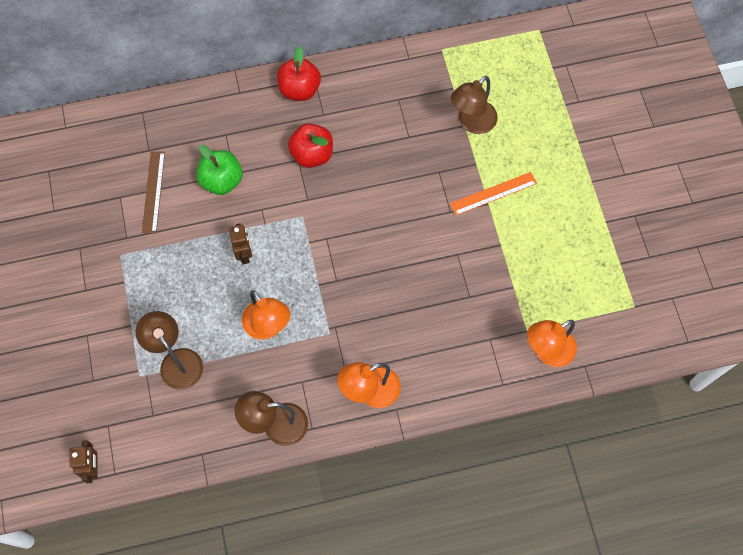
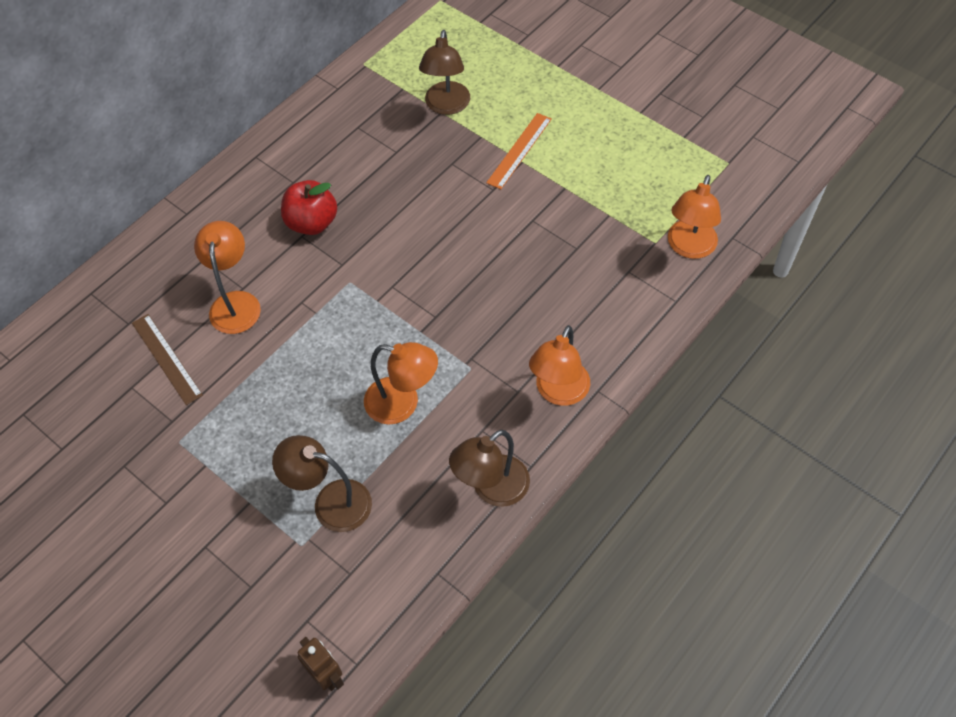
camera: 35 degrees left, 10 degrees down
(222, 181) = (235, 302): green apple -> orange lamp
(244, 254) = (318, 354): brown robot -> none
(299, 89) = (249, 175): red apple -> none

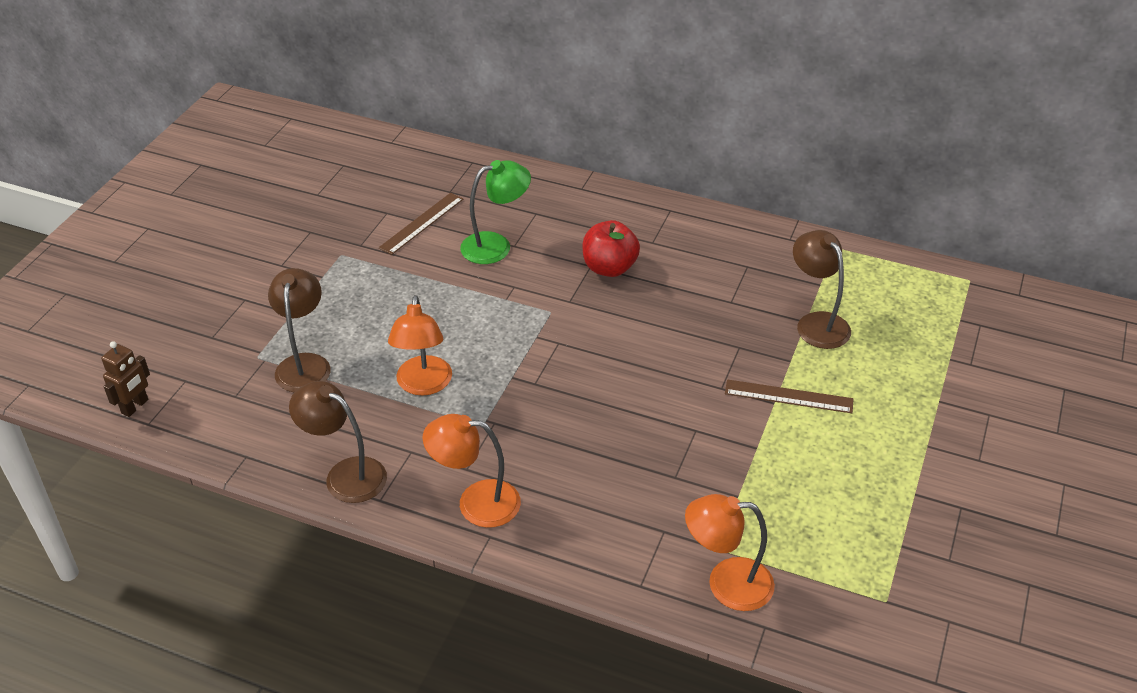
camera: 70 degrees right, 15 degrees down
(235, 302) = (496, 246): orange lamp -> green lamp
(446, 106) = (816, 323): brown lamp -> brown lamp turned 75 degrees clockwise
(519, 150) = (788, 396): orange ruler -> brown ruler

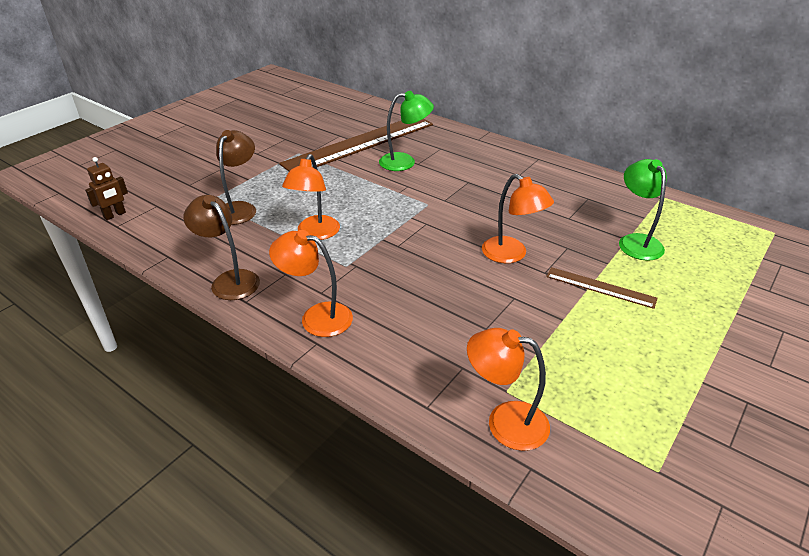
camera: 15 degrees right, 5 degrees down
(421, 223) = (360, 143): brown ruler -> brown ruler, size x2.21
(609, 268) = (481, 185): red apple -> none
(676, 370) = (511, 255): none -> orange lamp
(816, 323) = (636, 241): brown lamp -> green lamp

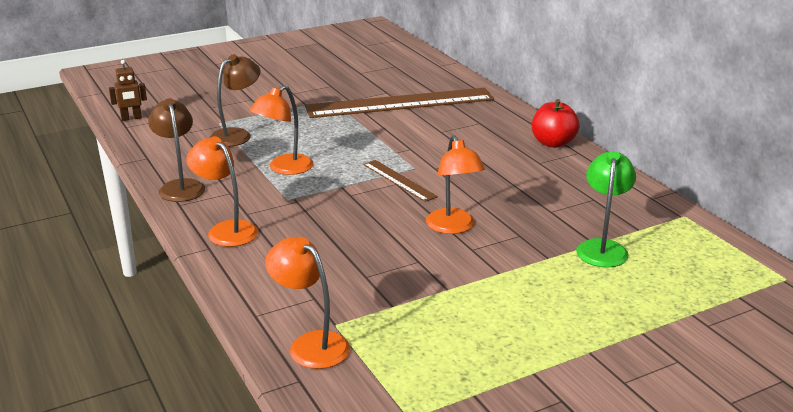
camera: 25 degrees right, 10 degrees down
(405, 162) = (429, 127): green lamp -> none
(512, 154) = (553, 143): none -> red apple
(600, 287) = (516, 275): brown ruler -> brown ruler (399, 180)

